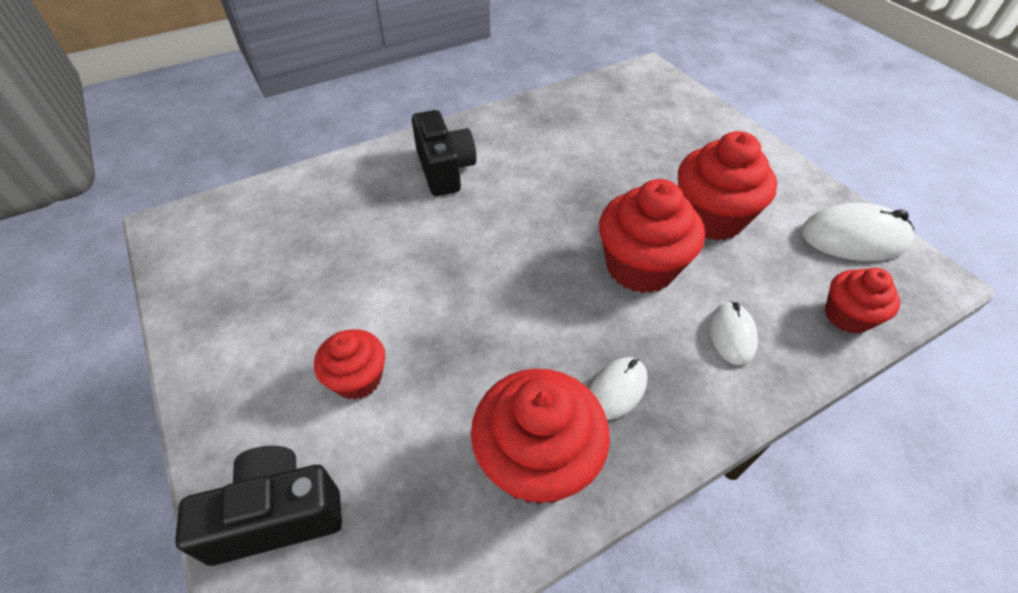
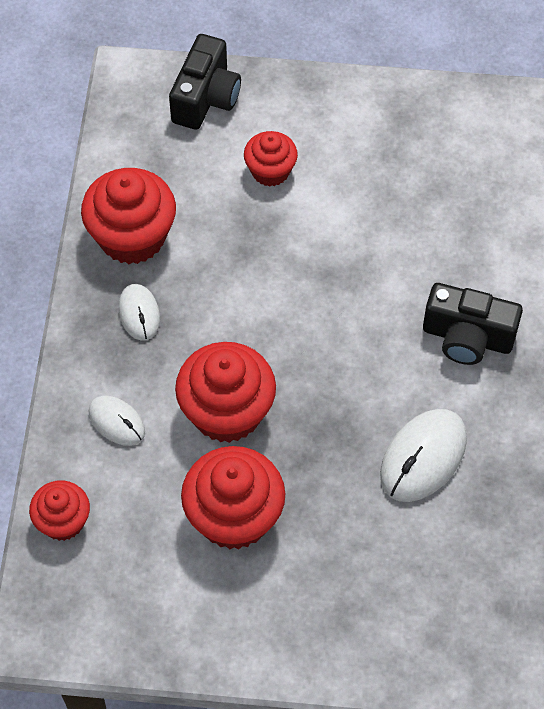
camera: 125 degrees right, 10 degrees up
(854, 238) = (118, 617): white mouse -> white mouse (423, 457)

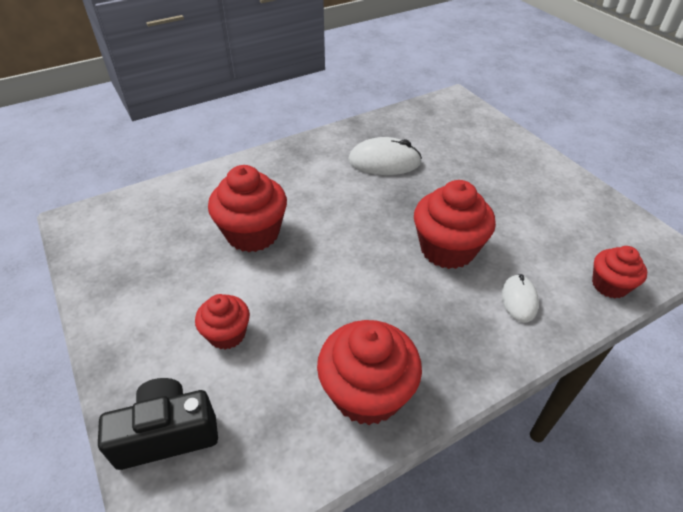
camera: 125 degrees left, 15 degrees down
(139, 313) = (429, 341): white mouse -> none
(234, 516) = (503, 212): red cupcake -> red cupcake (253, 233)
(467, 337) = (292, 176): black camera -> none

